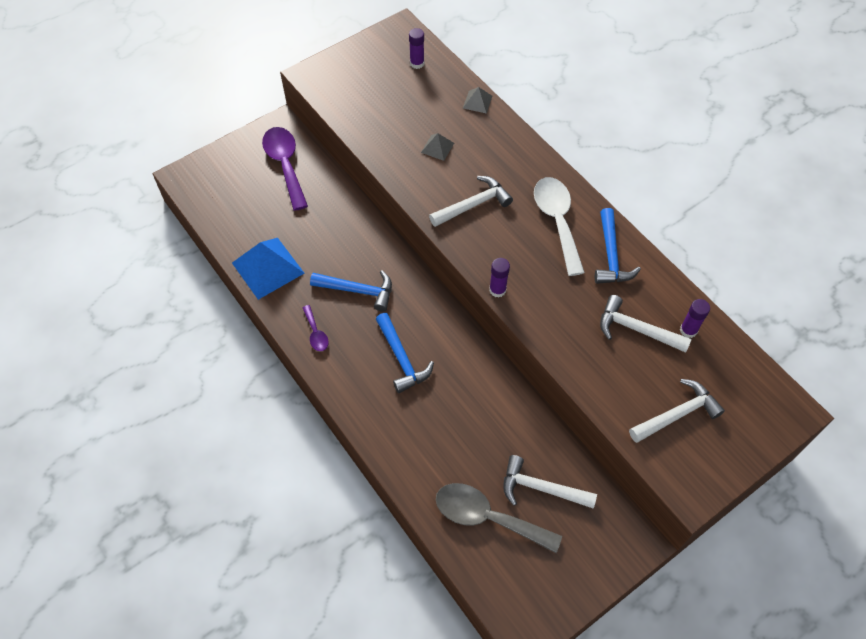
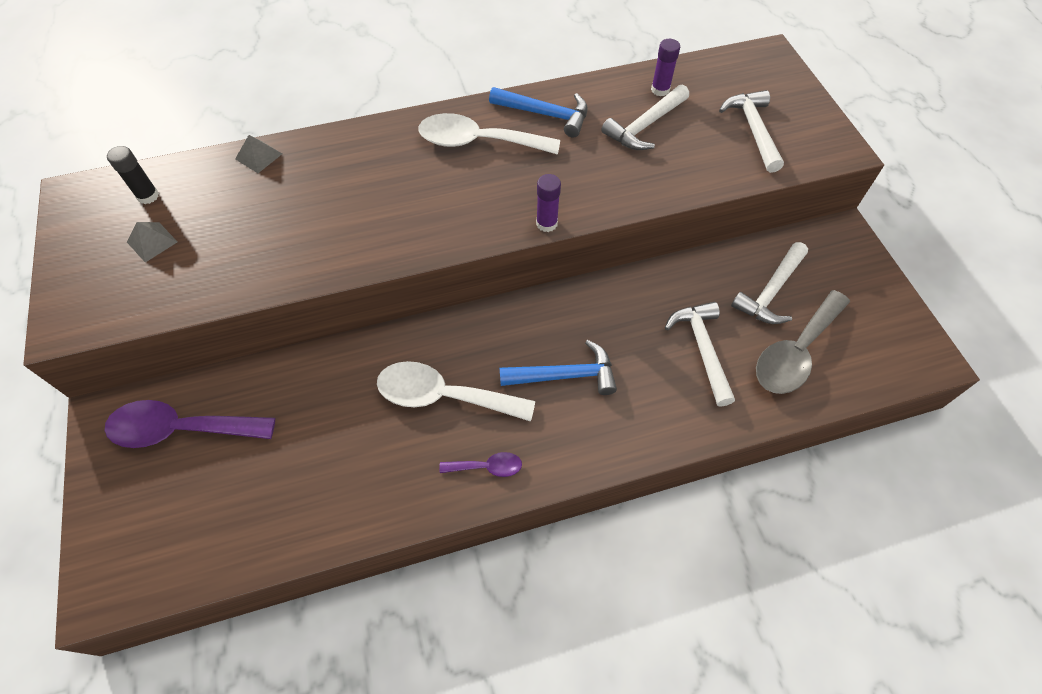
camera: 70 degrees left, 0 degrees up
(268, 268) = (349, 503): blue pyramid -> none
(358, 290) = (443, 396): blue hammer -> white spoon
(417, 63) = (148, 196): purple glue stick -> black glue stick
(437, 147) = (302, 216): grey pyramid -> grey pyramid (152, 242)
(473, 205) = (413, 208): white hammer -> white hammer (702, 349)

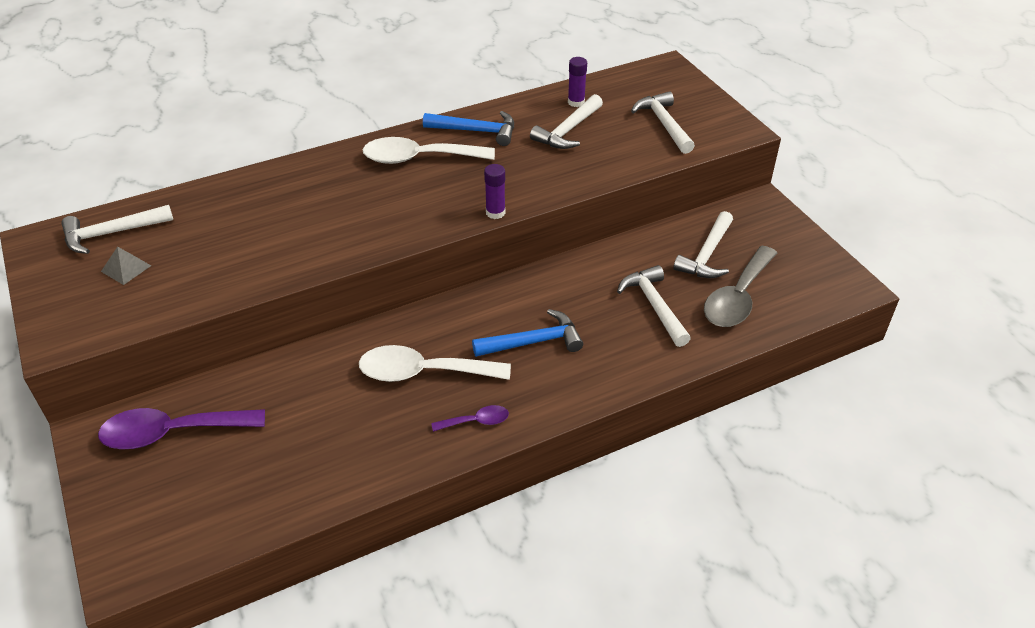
camera: 10 degrees left, 15 degrees down
(148, 196) = (112, 233): black glue stick -> white hammer
(258, 156) = (213, 191): grey pyramid -> none

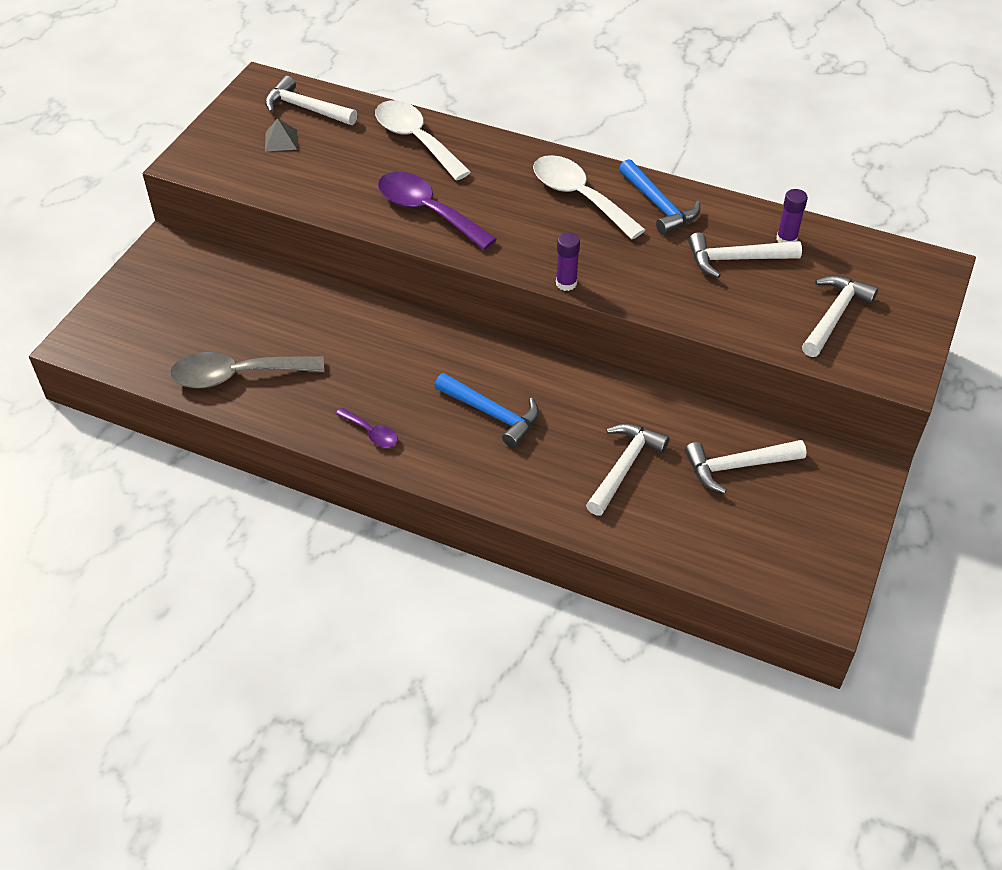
camera: 50 degrees right, 5 degrees up
(172, 433) = (202, 281): purple spoon -> purple spoon (427, 211)
(423, 372) = (389, 370): white spoon -> white spoon (416, 140)
(737, 298) = (703, 520): grey spoon -> grey spoon (237, 376)

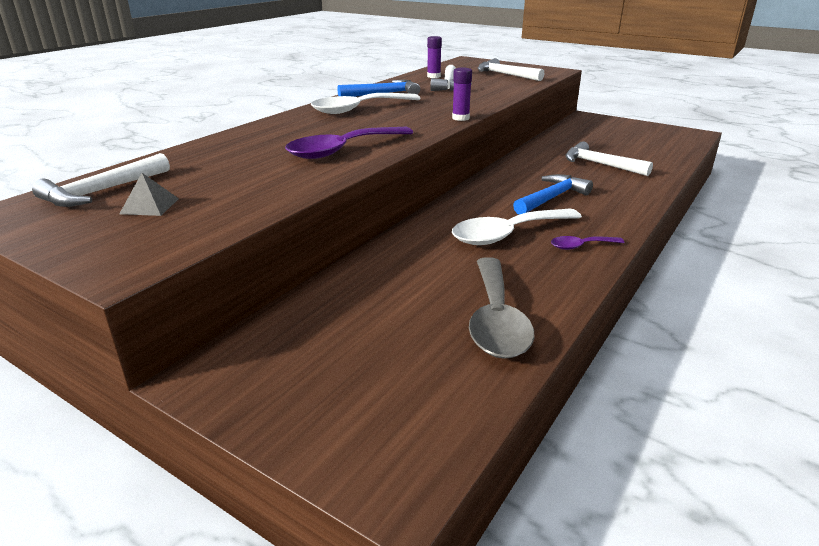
camera: 80 degrees left, 20 degrees down
(371, 433) = (581, 246): purple spoon -> purple spoon turned 150 degrees counterclockwise
(416, 140) = (227, 149): white spoon -> white spoon (507, 234)
(738, 466) = (592, 139): white hammer -> none

